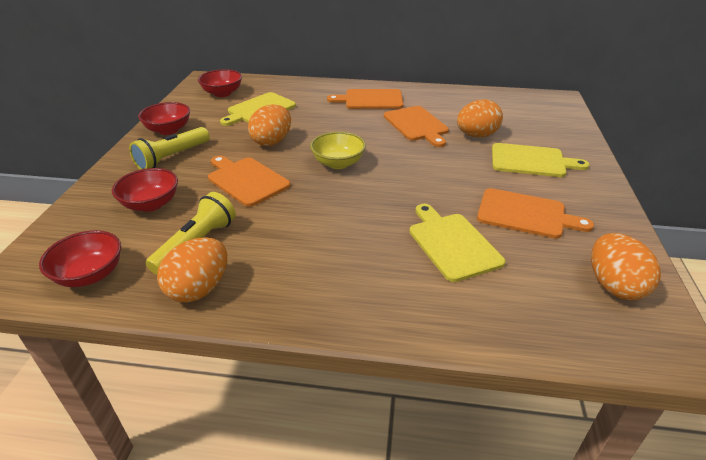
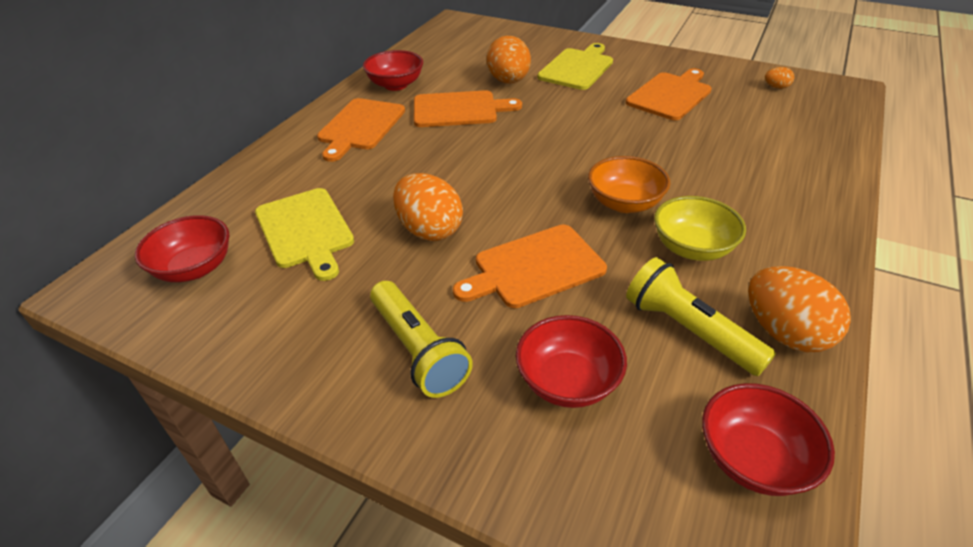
camera: 70 degrees left, 5 degrees up
(168, 130) = (300, 353): red bowl -> red bowl (395, 85)
(331, 206) = (624, 203): none -> orange bowl
(338, 163) = (525, 182): yellow bowl -> yellow bowl (692, 248)
(452, 243) = (712, 142): yellow cutting board -> none
(614, 286) = (776, 87): orange egg -> orange egg, size x0.46

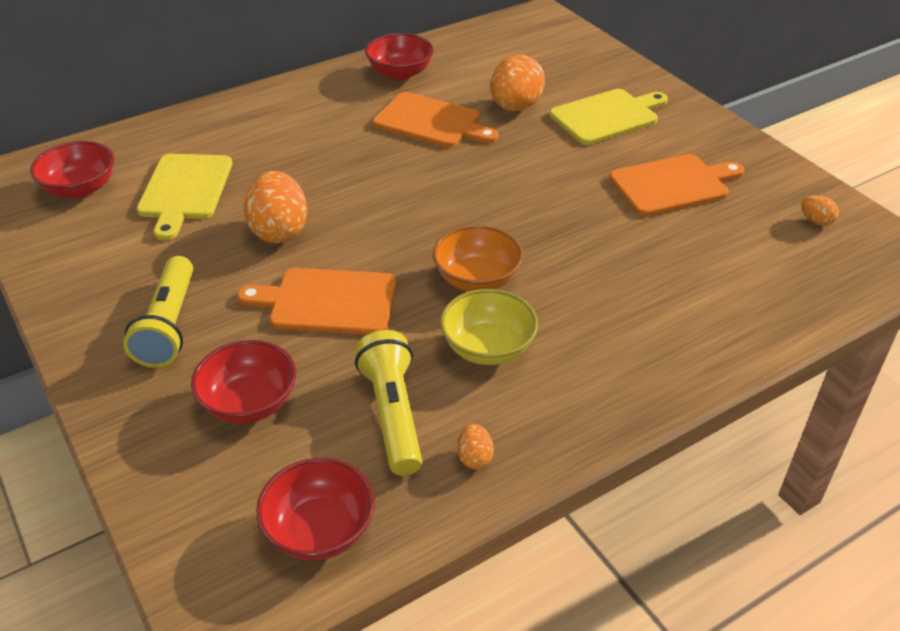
camera: 30 degrees right, 0 degrees up
(360, 127) = (323, 107): orange cutting board -> none
(785, 333) = (474, 458): orange egg -> orange egg, size x0.46

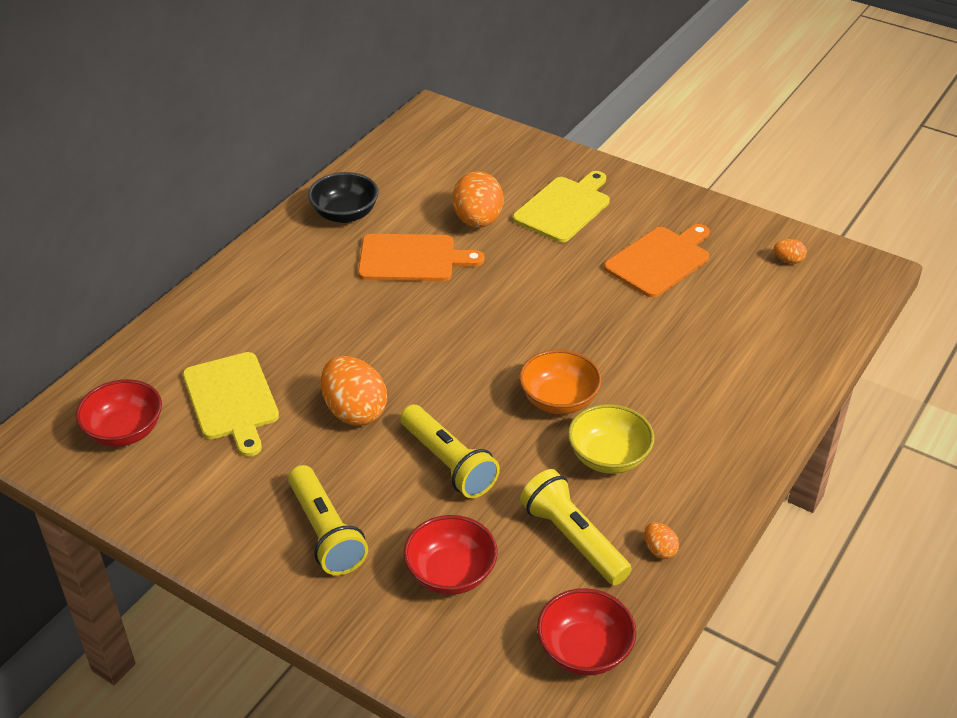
camera: 25 degrees left, 0 degrees up
(327, 302) = (448, 463): orange cutting board -> yellow flashlight
(400, 73) = (345, 214): red bowl -> black bowl

